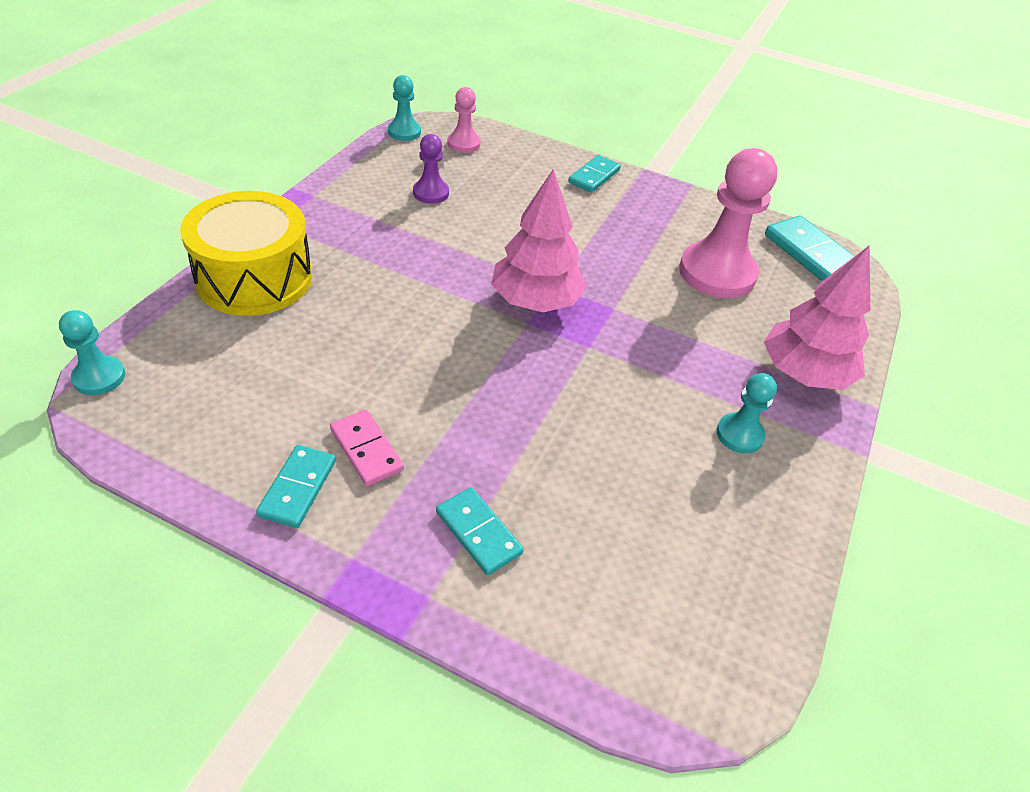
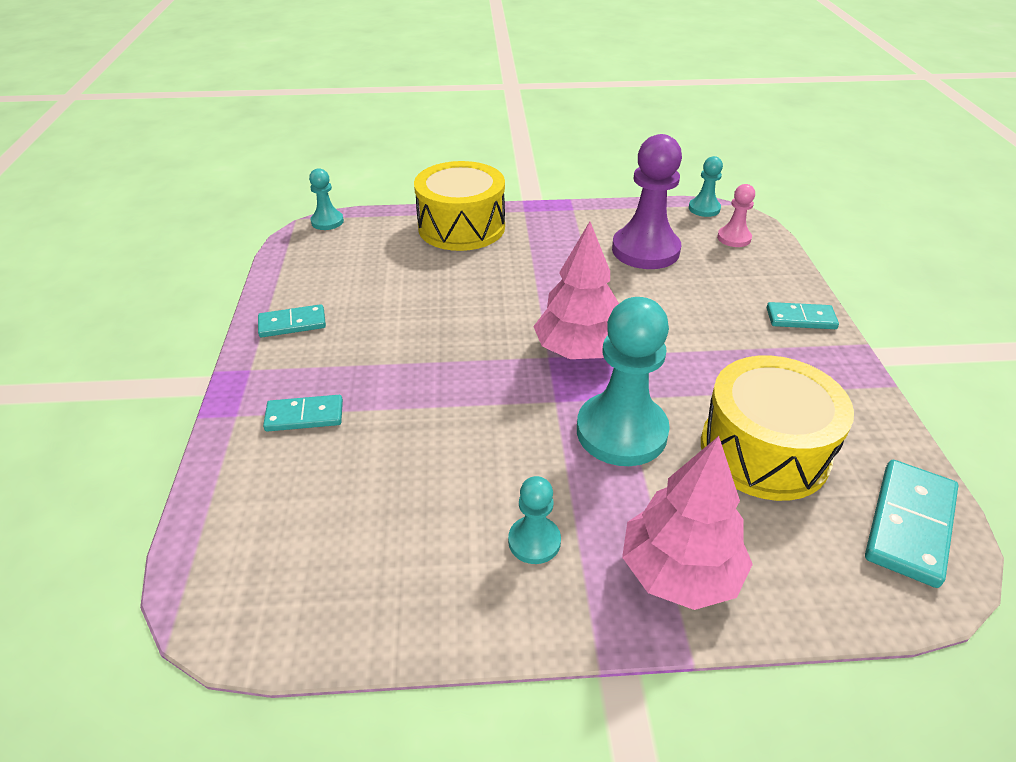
camera: 65 degrees right, 5 degrees down
(367, 450) = (345, 336): pink domino -> none
(431, 193) = (645, 250): purple pawn -> purple pawn, size x2.00
(478, 532) = (304, 416): turquoise domino -> turquoise domino turned 60 degrees clockwise
(652, 329) = (621, 432): none -> turquoise pawn
(717, 273) = (764, 450): pink pawn -> yellow drum

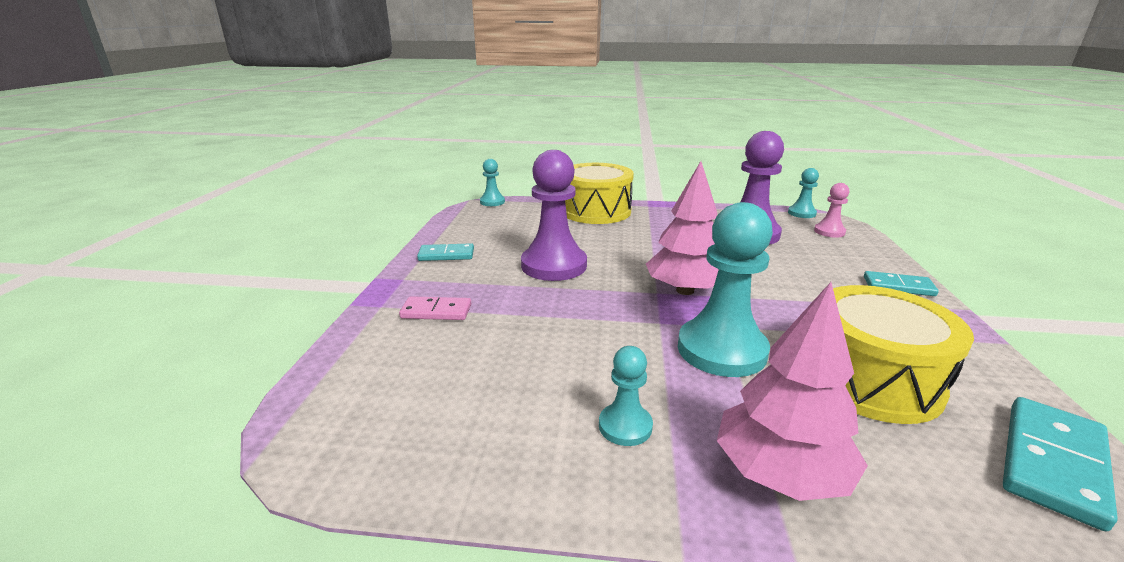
camera: 10 degrees right, 15 degrees down
(304, 416) = (436, 311): turquoise domino -> pink domino
(426, 327) = (554, 265): none -> purple pawn

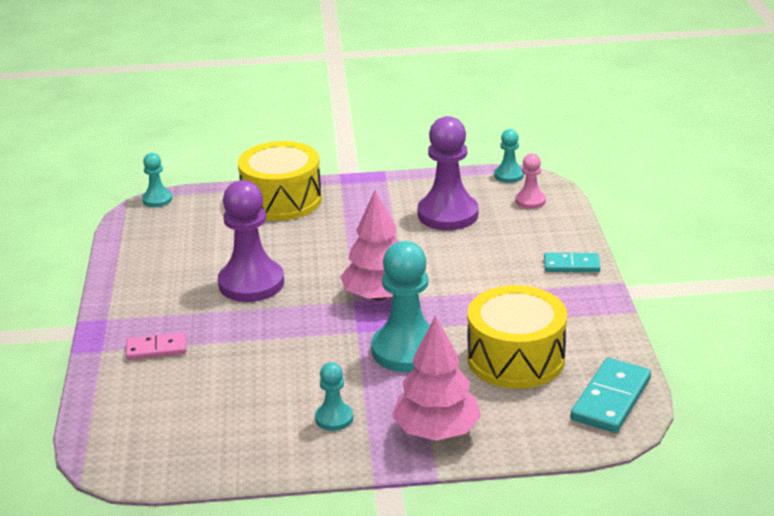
camera: 10 degrees left, 5 degrees up
(446, 255) = (137, 284): turquoise domino -> none

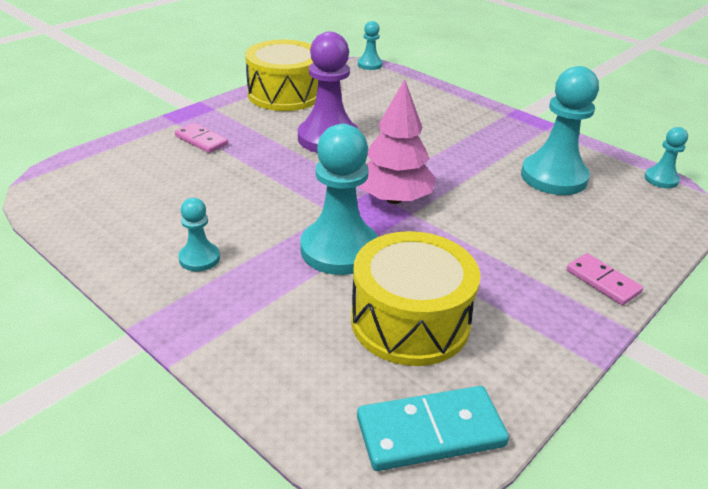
camera: 45 degrees right, 5 degrees up
(281, 200) = (444, 103): yellow drum -> yellow drum (285, 94)
(437, 431) = (240, 327): pink tree -> none
(448, 214) = (553, 177): purple pawn -> turquoise pawn
(530, 201) = (649, 208): pink pawn -> none
(571, 265) = (602, 281): turquoise domino -> pink domino

